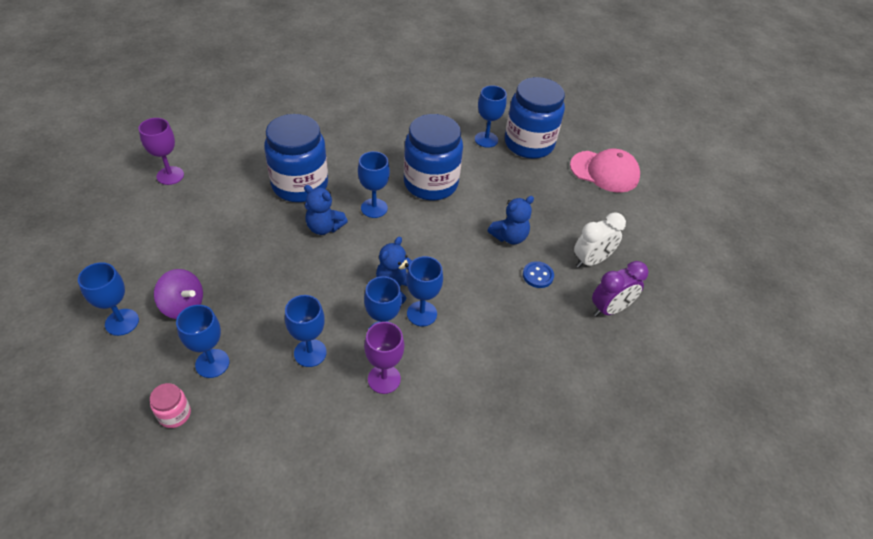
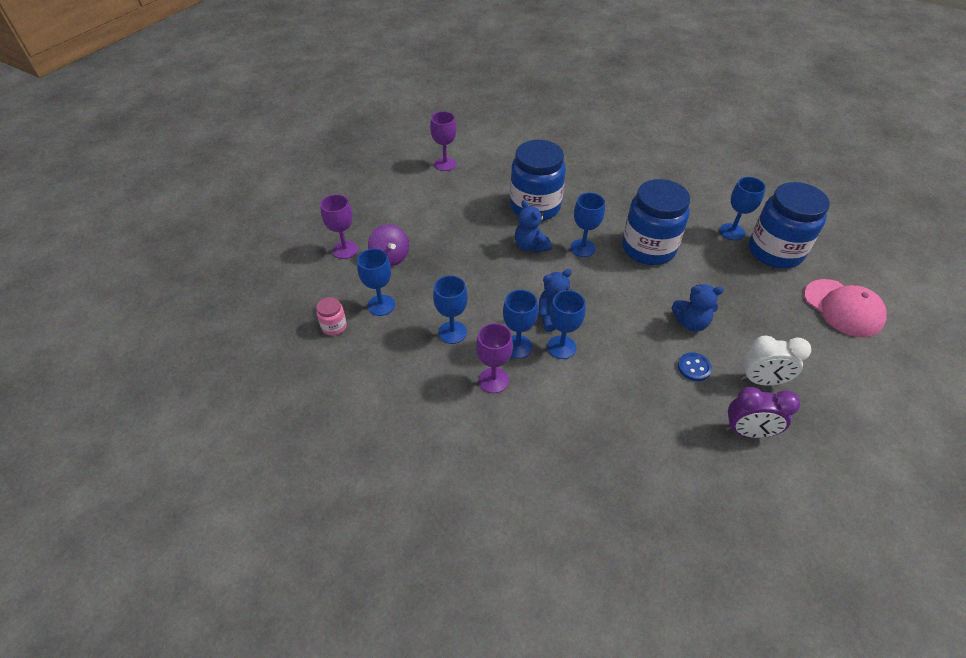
camera: 40 degrees right, 0 degrees up
(122, 322) = (345, 250): blue goblet -> purple goblet

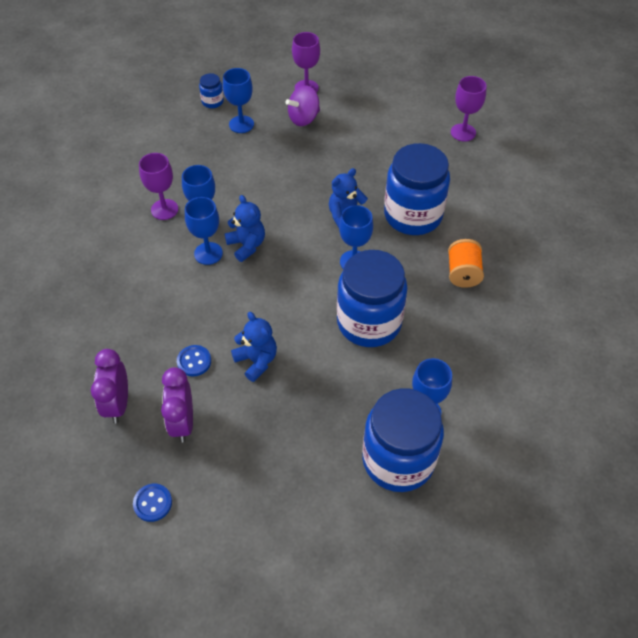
camera: 80 degrees right, 5 degrees up
(334, 326) = (212, 102): pink jar -> blue jar
(452, 332) = (216, 175): blue goblet -> none
(601, 191) = (463, 273): none -> orange spool
(691, 323) = (256, 361): blue teddy bear -> blue teddy bear turned 150 degrees clockwise
(761, 380) = (183, 422): white clock -> purple clock
(843, 308) = (307, 528): pink cap -> none
(847, 407) = (153, 503): none -> blue button

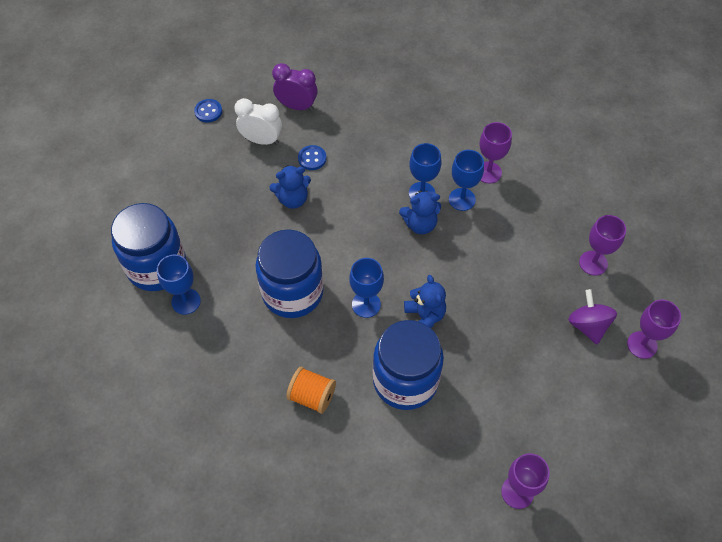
camera: 110 degrees right, 5 degrees up
(183, 422) = (261, 140): purple clock -> white clock
(212, 102) = (637, 246): blue jar -> none
(241, 124) = (593, 263): blue goblet -> purple goblet

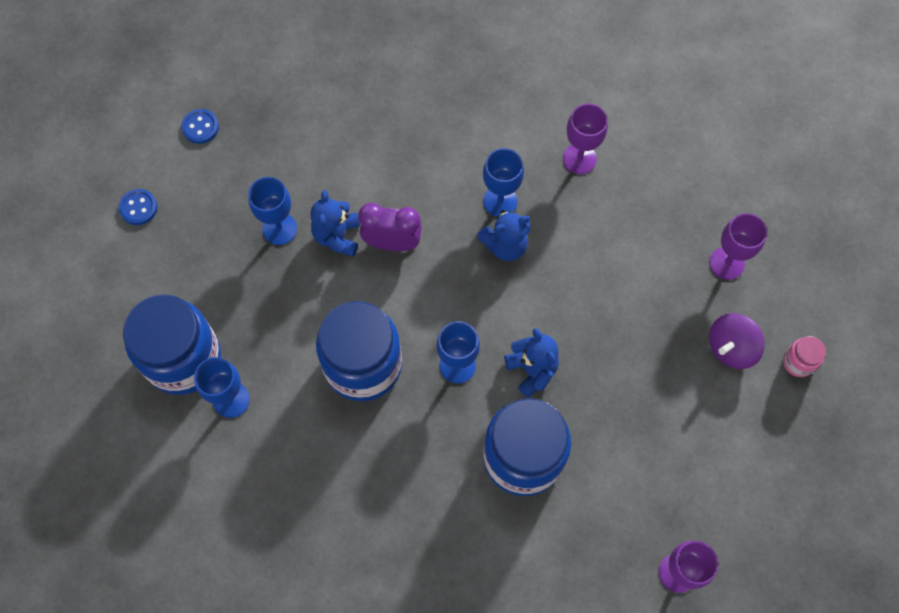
camera: 10 degrees left, 10 degrees up
(261, 140) = (280, 158): white clock -> none
(293, 199) = (337, 236): blue teddy bear -> blue teddy bear turned 120 degrees clockwise
(297, 106) = (316, 101): purple clock -> purple clock (392, 243)
(312, 158) = (351, 174): blue button -> blue button (138, 208)
(312, 396) = (414, 497): orange spool -> none
(462, 199) = (552, 202): blue goblet -> blue goblet (279, 229)
(588, 325) = (731, 347): purple spinning top -> purple spinning top turned 105 degrees counterclockwise
(642, 345) = (798, 362): purple goblet -> pink jar

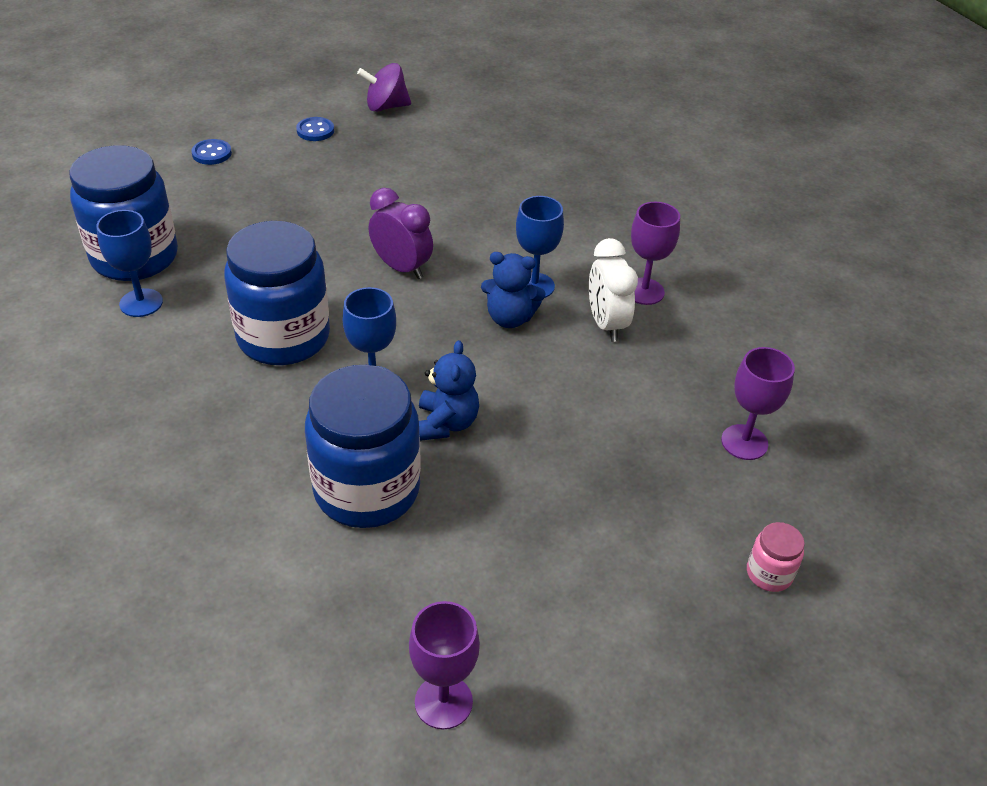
camera: 30 degrees right, 25 degrees down
(279, 229) = (311, 215): blue goblet -> none
(337, 236) = (356, 242): blue teddy bear -> none
(574, 209) = (606, 324): none -> white clock
(731, 347) = (692, 517): purple spinning top -> purple spinning top (386, 107)

